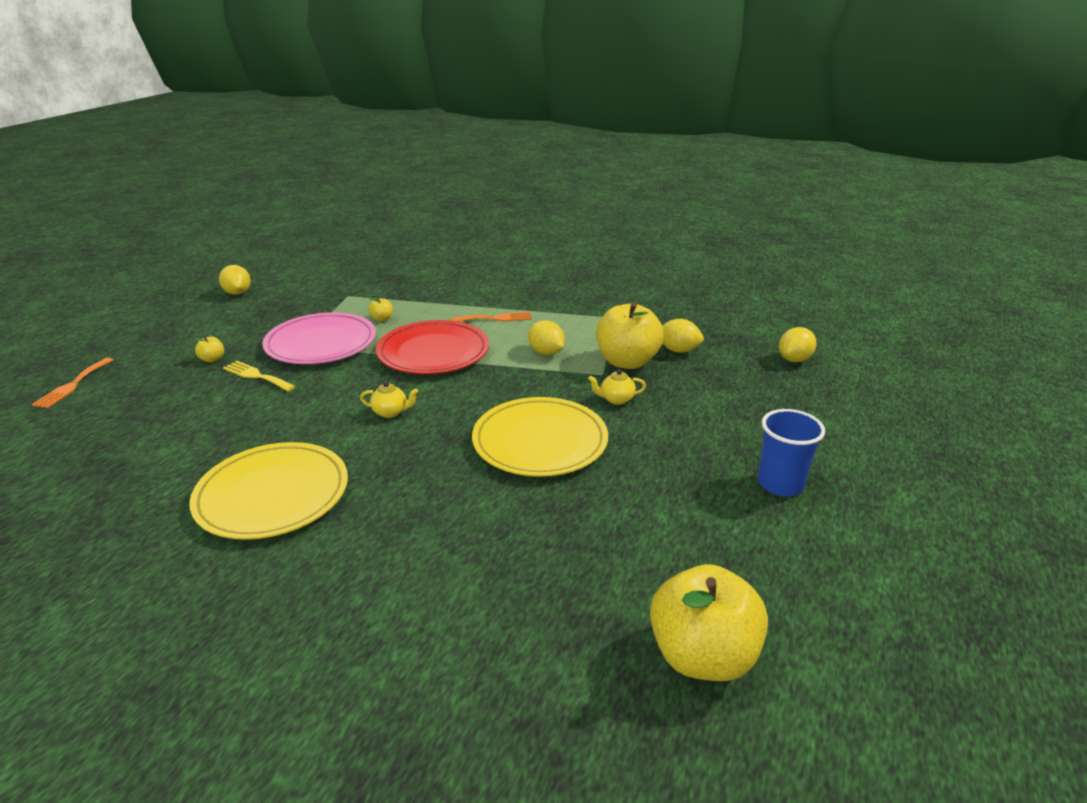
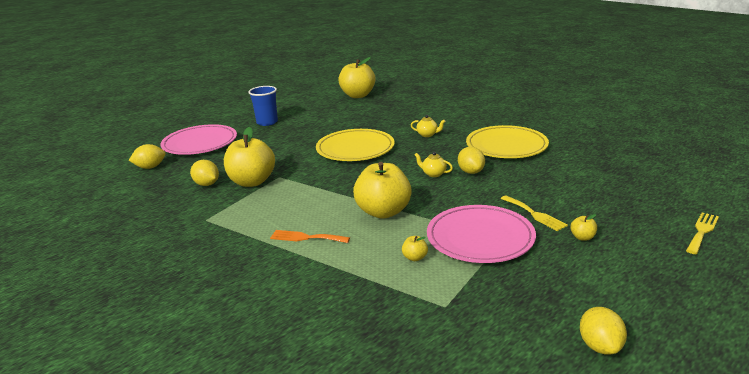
camera: 155 degrees left, 5 degrees down
(72, 385) = (702, 231): orange fork -> yellow fork
(433, 352) = (383, 212): red plate -> yellow apple
(546, 352) = (298, 197): yellow lemon -> yellow lemon (471, 172)
(616, 399) = (290, 161): yellow teapot -> yellow teapot (427, 135)
(808, 410) = (200, 143): none -> pink plate

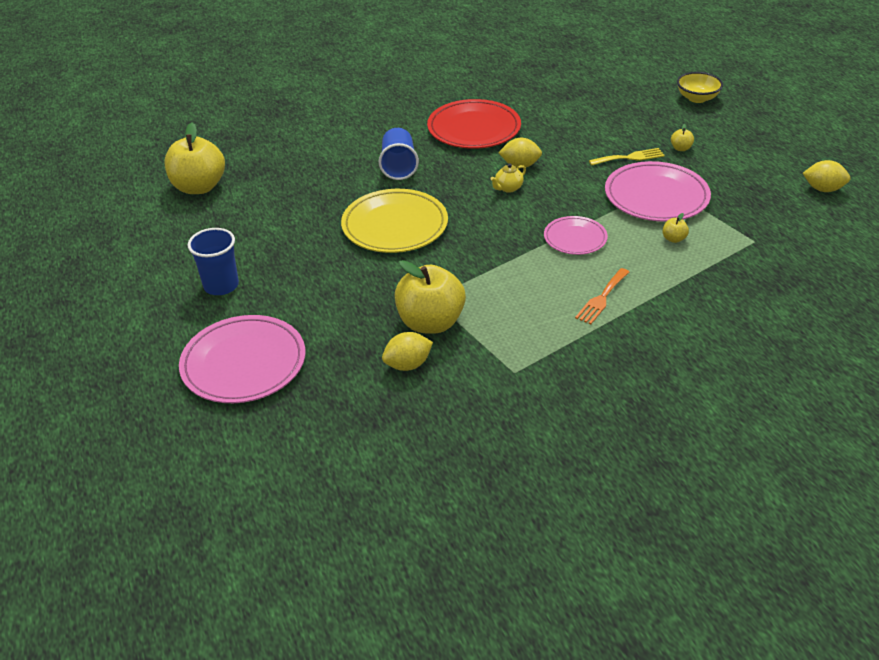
camera: 70 degrees left, 15 degrees up
(150, 167) = (297, 423): yellow lemon -> none
(383, 212) = (575, 238): yellow apple -> pink plate
(427, 135) = (398, 166): yellow teapot -> blue cup
(506, 146) = (474, 128): yellow plate -> red plate
(702, 231) = (697, 98): yellow fork -> yellow bowl

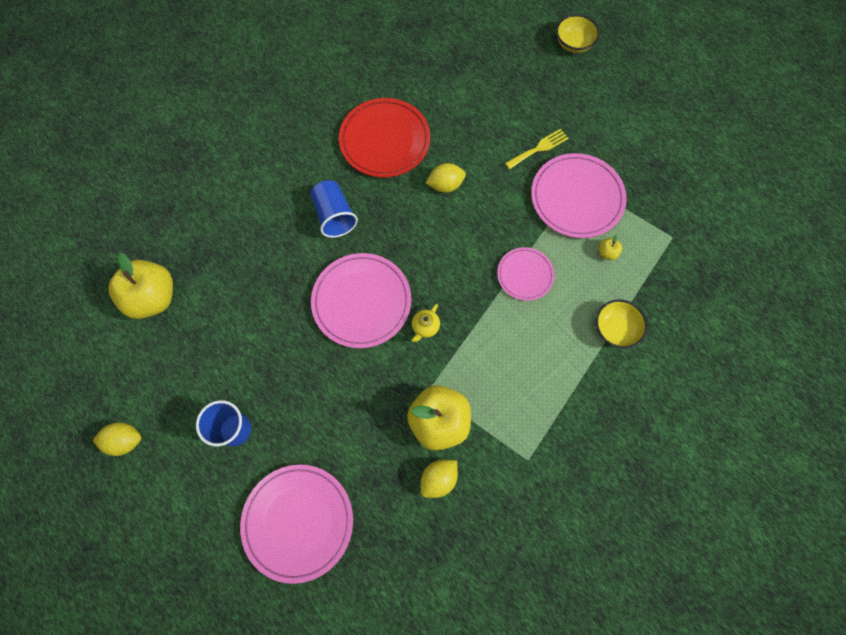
camera: 20 degrees left, 30 degrees up
(395, 225) = (361, 301): yellow plate -> pink plate
(508, 188) = (445, 221): yellow teapot -> yellow teapot (425, 327)
(601, 298) = (570, 347): orange fork -> none
(660, 295) = (615, 329): none -> yellow bowl
(680, 148) = (579, 123): yellow apple -> none
(823, 189) = (710, 151): yellow lemon -> yellow lemon (125, 440)

